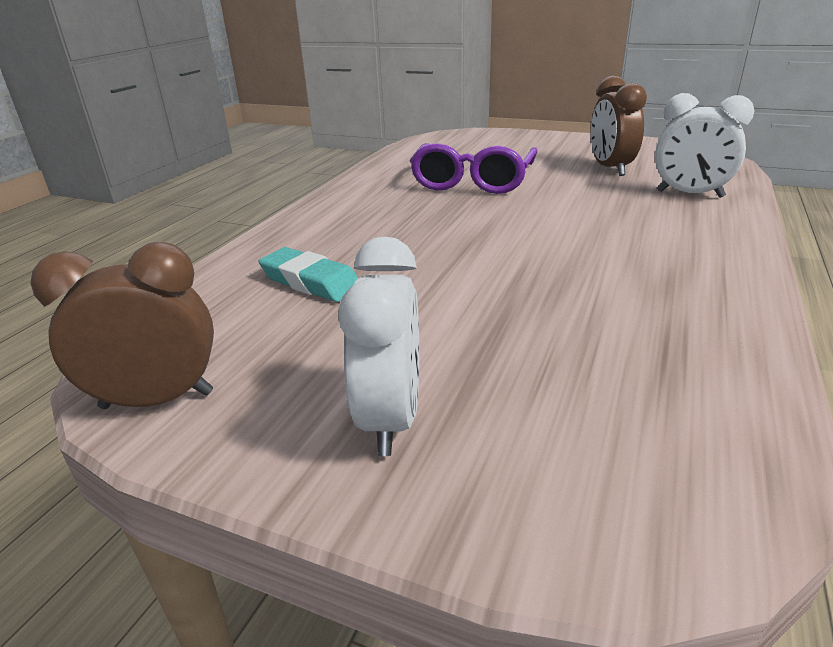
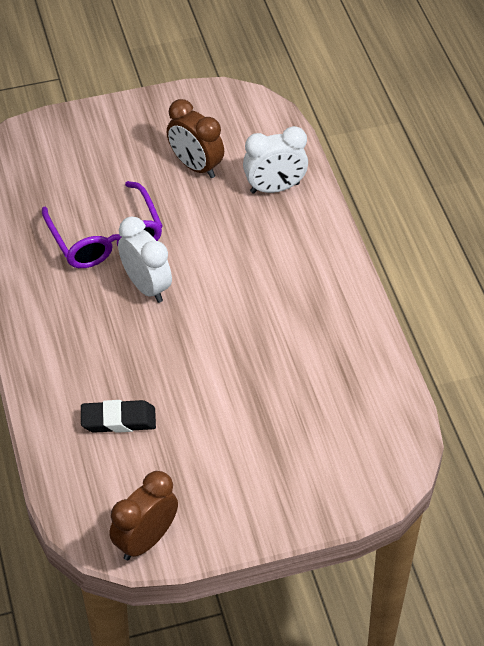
camera: 40 degrees left, 20 degrees up
(310, 282) = (118, 420): turquoise eraser -> black eraser
(390, 418) = (260, 485): white clock -> white clock (146, 286)

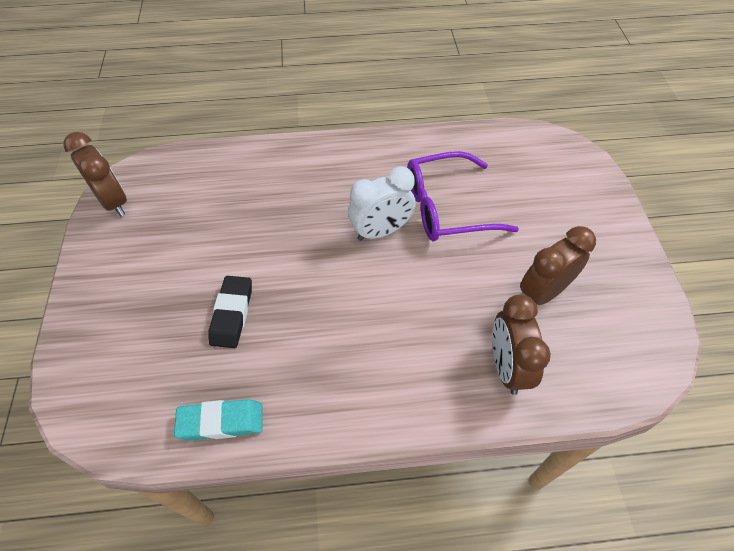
camera: 100 degrees right, 5 degrees up
(118, 420) = (236, 196): black eraser -> black eraser (232, 314)
(275, 188) = (507, 367): white clock -> brown clock
(373, 366) = (221, 422): none -> turquoise eraser

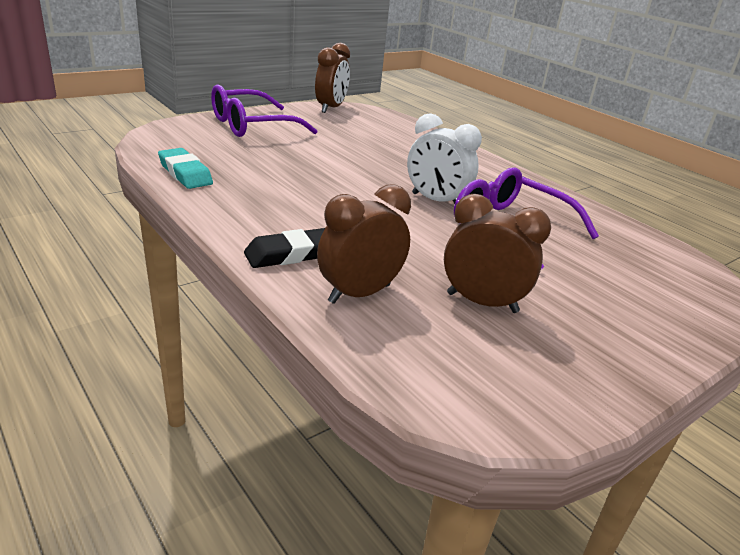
camera: 55 degrees right, 25 degrees down
(119, 303) = (252, 126): none -> purple glasses
(232, 314) = (281, 160): black eraser -> black eraser (291, 254)

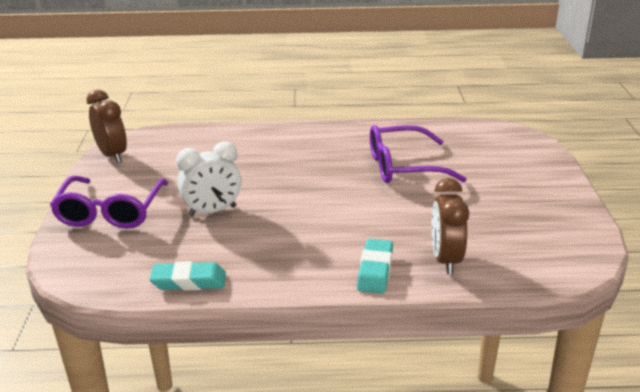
camera: 50 degrees left, 0 degrees up
(291, 254) = (375, 270): black eraser -> turquoise eraser
(436, 201) = (343, 178): white clock -> white clock (212, 211)
(482, 303) = (484, 218): brown clock -> none

